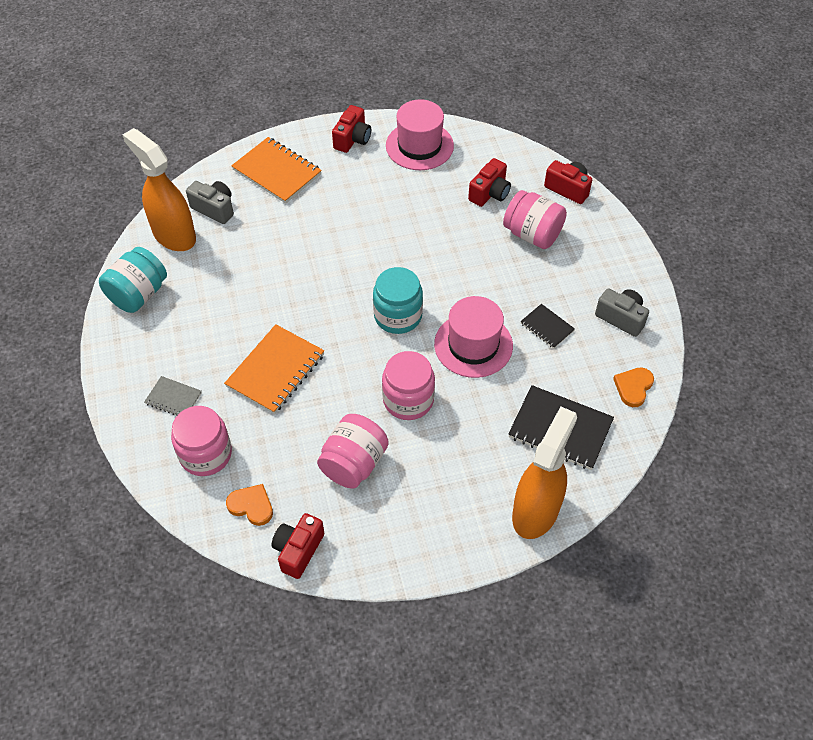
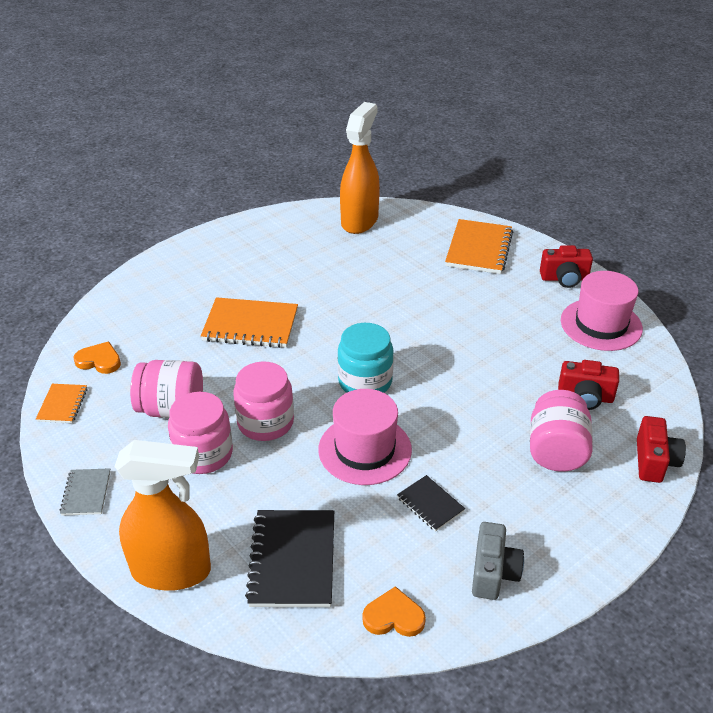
camera: 65 degrees right, 15 degrees down
(138, 294) = (284, 226): turquoise jar -> none
(173, 398) = (189, 280): grey notebook -> grey notebook (86, 493)
(206, 454) = (141, 317): pink jar -> pink jar (203, 454)
(214, 209) = (406, 231): grey camera -> none
(251, 506) = (99, 360): orange heart -> orange heart turned 75 degrees counterclockwise
(298, 550) = (62, 405): red camera -> orange notebook
(547, 327) = (430, 504): black notebook -> black notebook turned 60 degrees counterclockwise

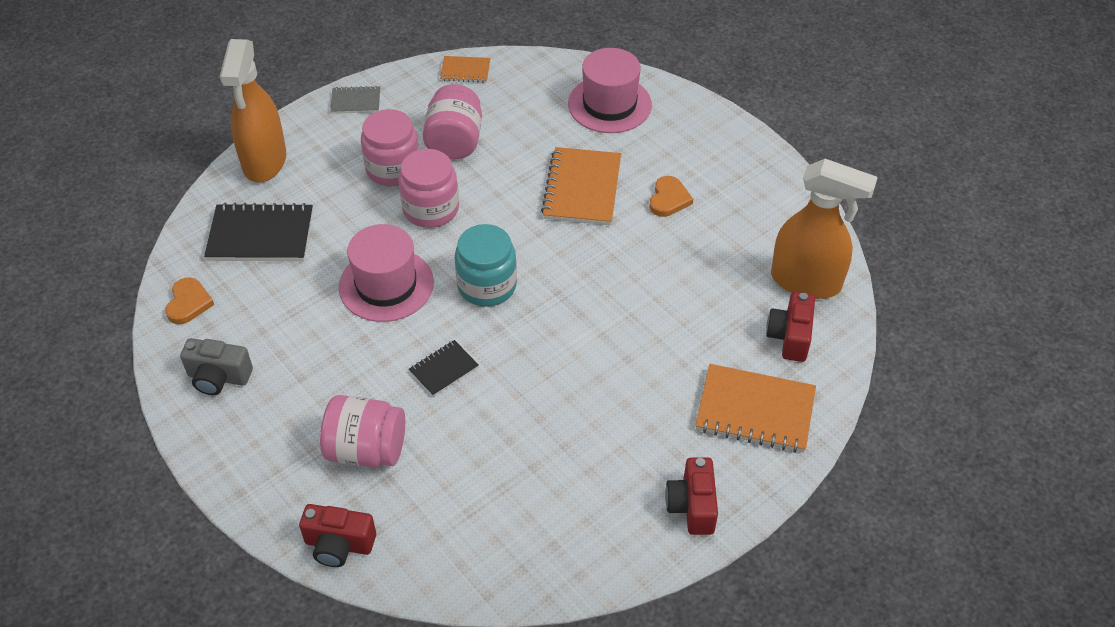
camera: 90 degrees right, 10 degrees up
(99, 360) = (526, 85): orange heart -> orange heart (669, 199)
(430, 504) = (307, 334): black notebook -> black notebook (444, 369)
(585, 397) = (450, 492): red camera -> red camera (790, 337)
(601, 324) = (589, 534): pink hat -> pink hat (609, 104)

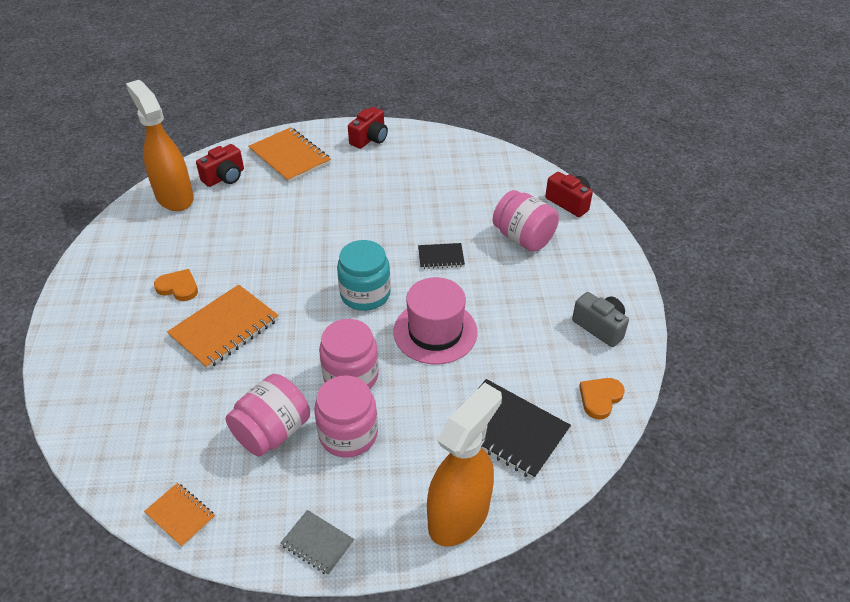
camera: 145 degrees left, 5 degrees down
(609, 104) = (111, 392): pink hat -> none
(669, 199) = (178, 287): orange heart -> orange heart turned 60 degrees clockwise

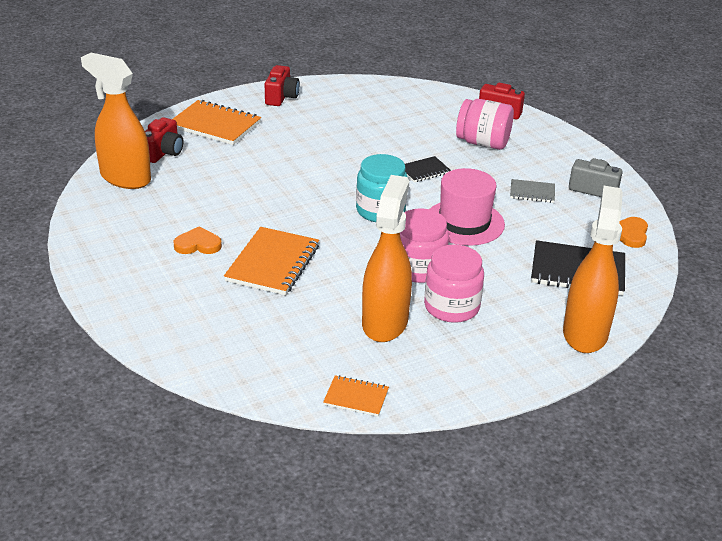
camera: 25 degrees left, 10 degrees down
(272, 432) = (385, 322): pink jar -> orange spray bottle
(317, 543) = (489, 381): grey notebook -> grey notebook (532, 192)

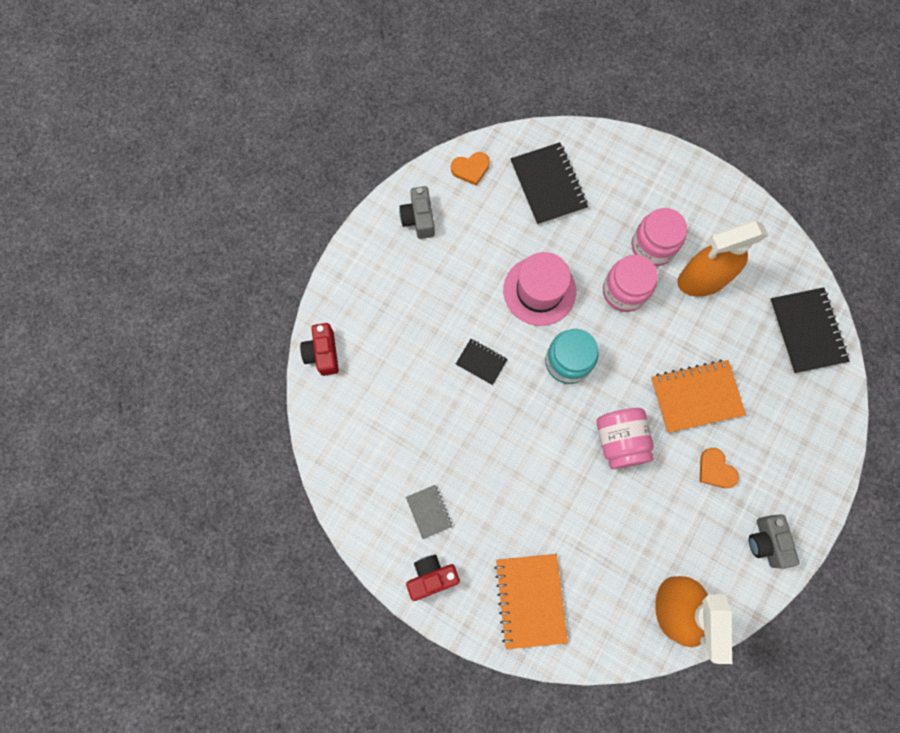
camera: 120 degrees left, 40 degrees up
(107, 243) = (766, 542): none -> grey camera
(163, 153) = (611, 609): red camera -> none
(257, 367) = (806, 331): none -> black notebook
(356, 397) = (785, 255): orange notebook -> none
(483, 143) = (398, 339): pink jar -> pink jar (620, 441)
(532, 192) = (457, 262): grey notebook -> grey notebook (429, 511)
(585, 333) = (618, 153): orange spray bottle -> none

